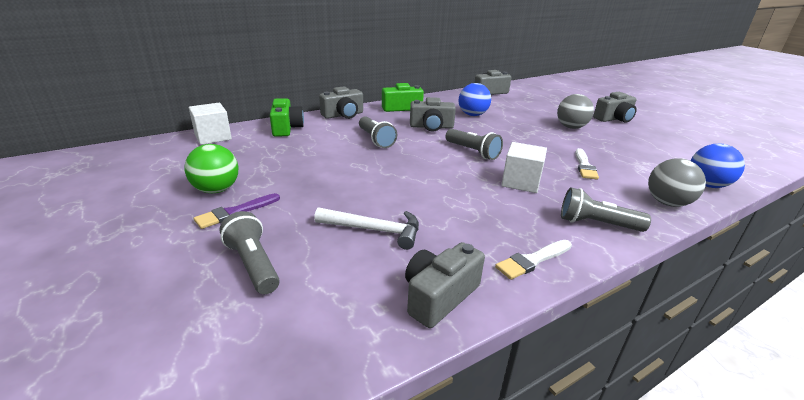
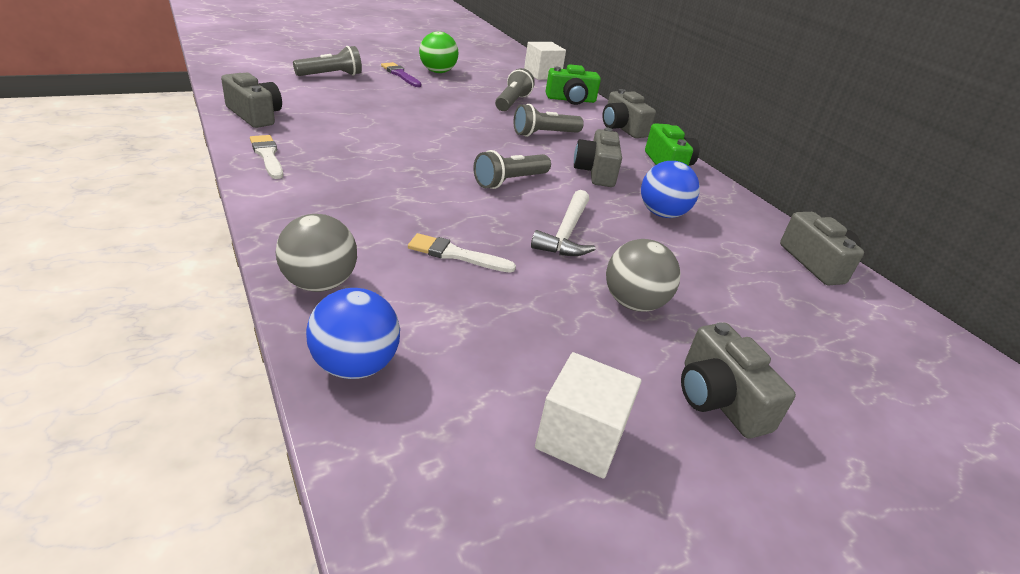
camera: 90 degrees right, 5 degrees up
(375, 230) = (352, 109): white hammer -> white hammer (566, 233)
(521, 182) = (417, 190): white cube -> white cube (580, 438)
(596, 224) = (302, 207): grey flashlight -> grey flashlight (512, 102)

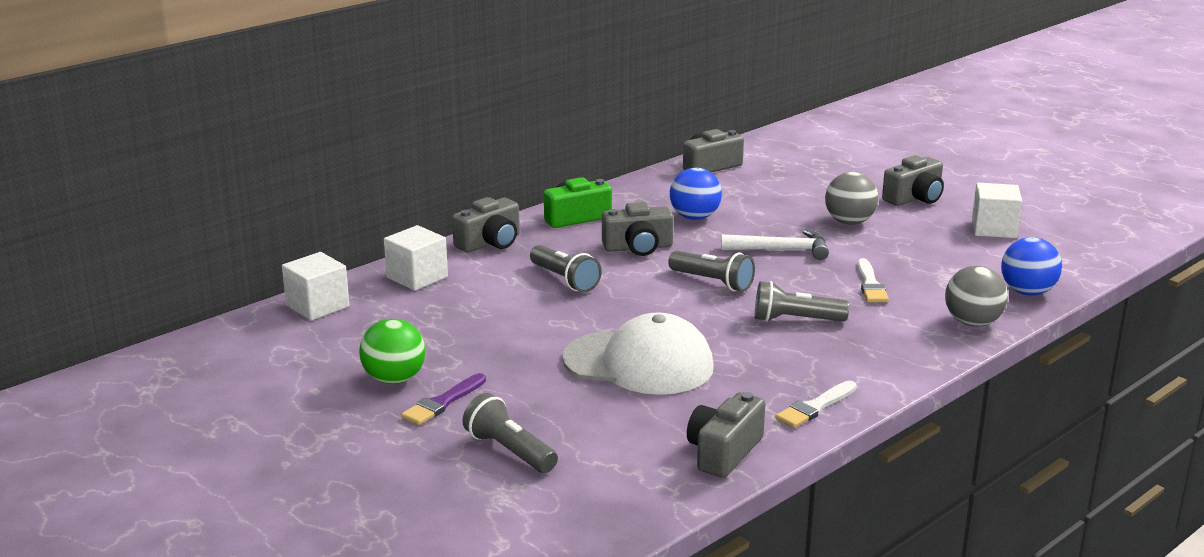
camera: 100 degrees left, 10 degrees down
(396, 123) = (639, 363): none -> white cap
(512, 102) = (473, 310): grey flashlight -> grey flashlight (795, 320)
(571, 100) = (417, 277): green camera -> white cube

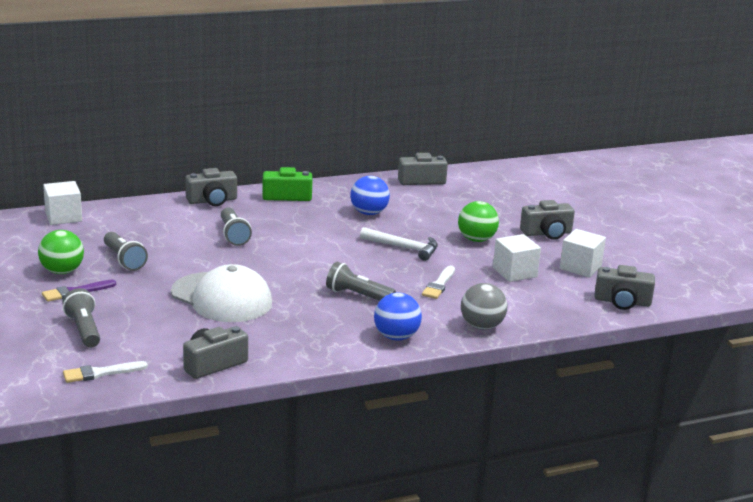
camera: 20 degrees right, 0 degrees up
(417, 277) = (142, 212): white cube -> white cube (514, 272)
(638, 247) = (306, 225): grey camera -> grey camera (622, 302)
(713, 282) = (330, 258): grey flashlight -> grey flashlight (124, 260)
(815, 407) = (304, 352): white brush -> white brush (101, 373)
(849, 222) = (476, 239): grey ball -> green ball
(1027, 292) = (549, 316): blue ball -> blue ball (396, 337)

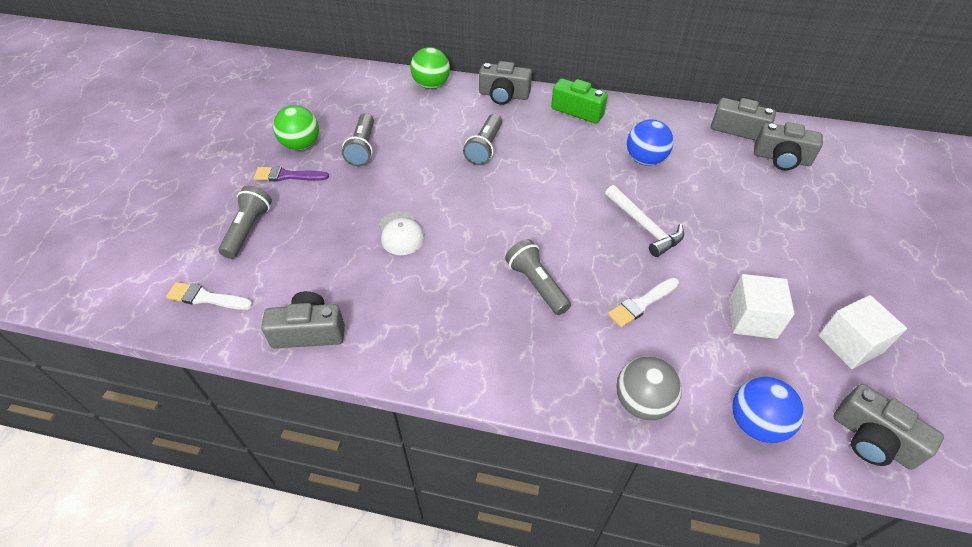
camera: 35 degrees right, 25 degrees up
(63, 217) = (363, 78): white cube -> none
(221, 298) = (400, 233): white cap -> white cap, size x0.50
(396, 337) = (526, 374): blue ball -> blue ball (756, 423)
(476, 239) = (741, 243): green ball -> green ball (431, 85)
(547, 233) = (841, 263): grey camera -> grey camera (781, 158)

